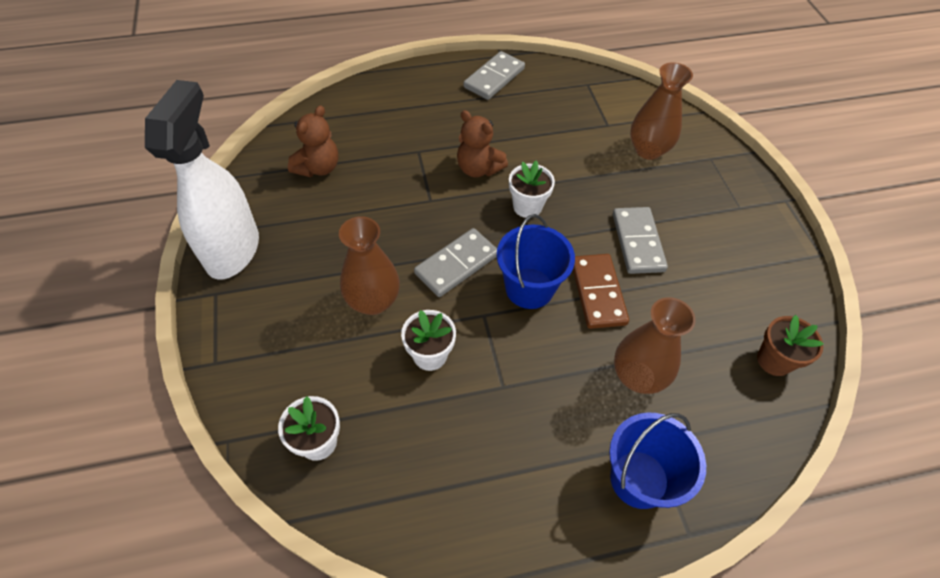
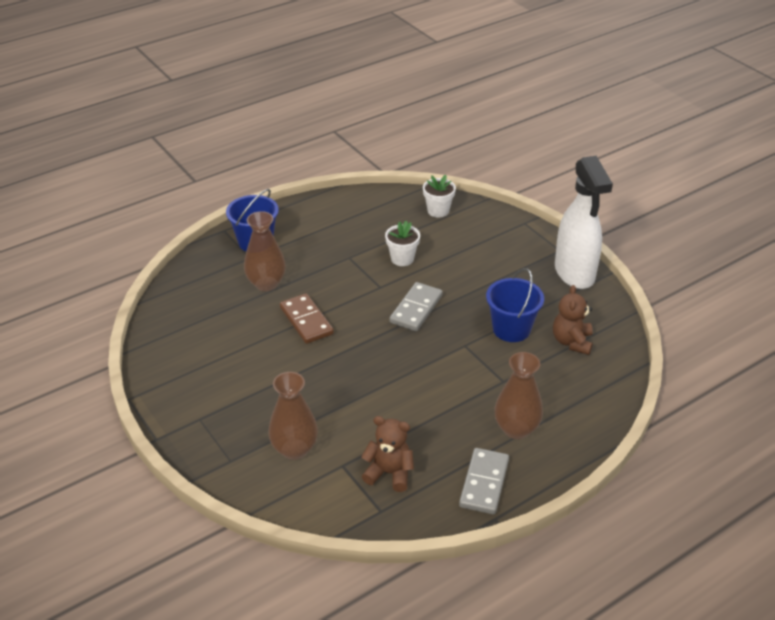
camera: 160 degrees right, 15 degrees down
(373, 301) = (457, 273): brown vase -> brown vase (516, 429)
(478, 169) = (442, 382): brown teddy bear -> brown teddy bear (389, 473)
(527, 206) = (384, 363): white flower pot -> none
(529, 288) = (356, 310): blue bucket -> blue bucket (511, 329)
(637, 242) = (285, 363): grey domino -> none
(774, 360) = (173, 316): brown flower pot -> none

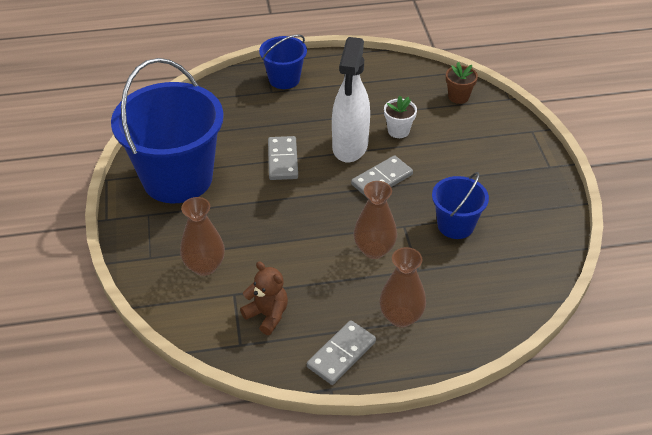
camera: 25 degrees right, 5 degrees up
(207, 373) = (177, 178): none -> blue bucket
(266, 283) = (270, 118): brown vase -> brown vase (374, 250)
(306, 321) = (283, 160): brown domino -> grey domino
(438, 211) = (458, 97): white flower pot -> brown flower pot
(572, 342) = (504, 255): brown teddy bear -> none
(574, 273) = (549, 193): white spray bottle -> white spray bottle (350, 147)

